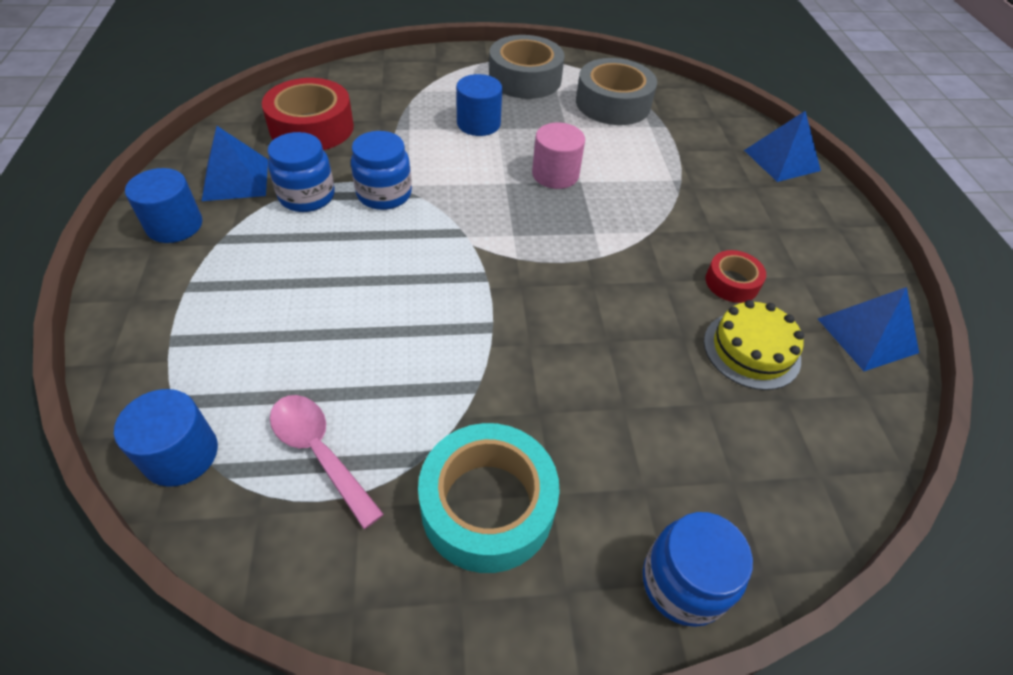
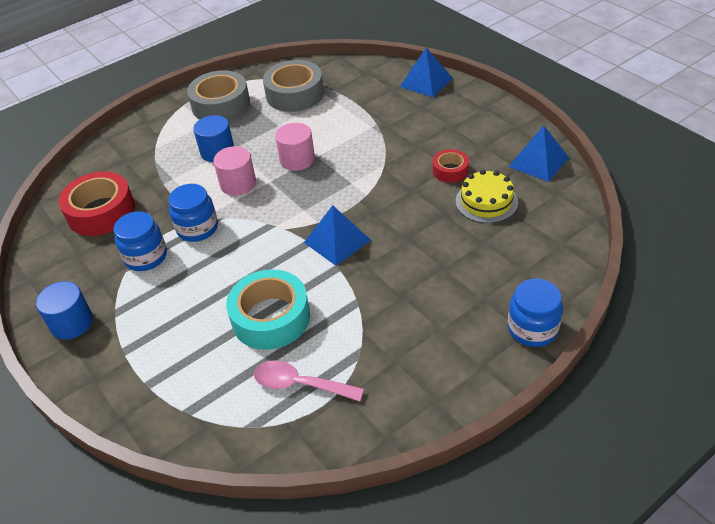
camera: 25 degrees left, 5 degrees down
(181, 454) = (220, 433): blue cylinder -> none
(236, 179) = (83, 273): blue pyramid -> blue pyramid (337, 241)
(469, 168) = (238, 184): none -> pink cylinder
(487, 505) = (413, 354): turquoise tape -> turquoise tape (271, 317)

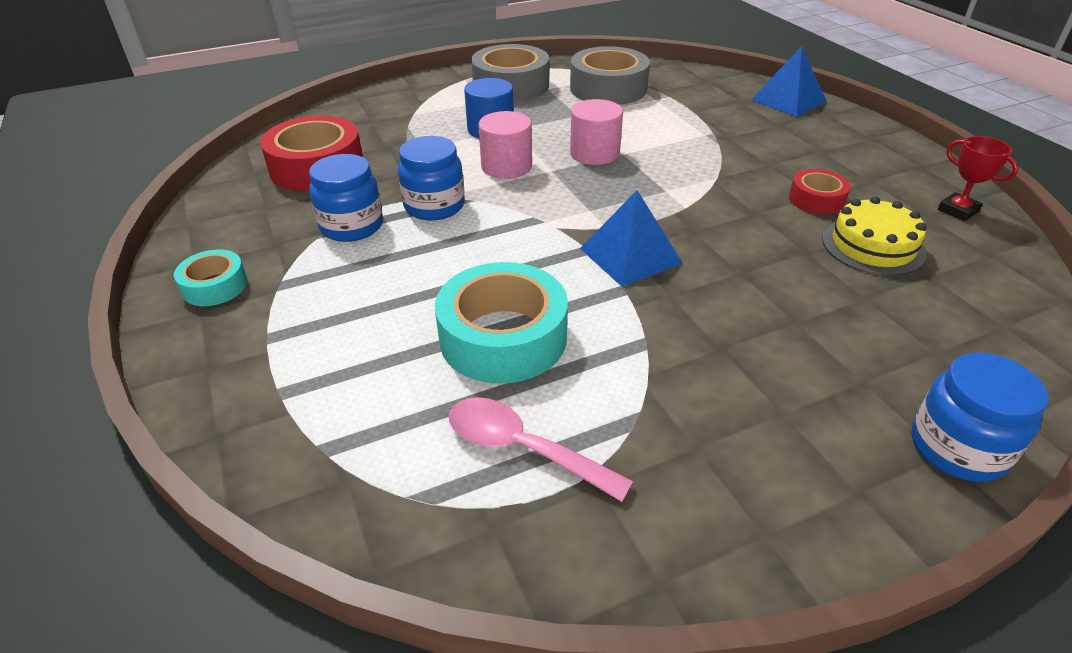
camera: 10 degrees right, 5 degrees down
(72, 323) = (215, 286): blue cylinder -> turquoise tape
(538, 162) = (958, 210): blue pyramid -> red trophy

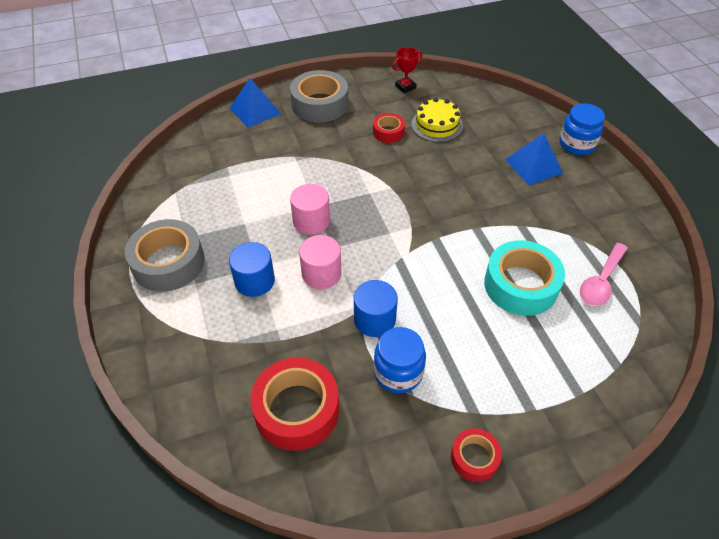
camera: 85 degrees left, 10 degrees up
(215, 286) = (474, 458): turquoise tape -> red tape
(434, 206) = (374, 319): blue jar -> blue cylinder
(608, 88) = (199, 199): grey tape -> grey tape (320, 104)
(630, 255) = (442, 220): blue pyramid -> blue pyramid (533, 166)

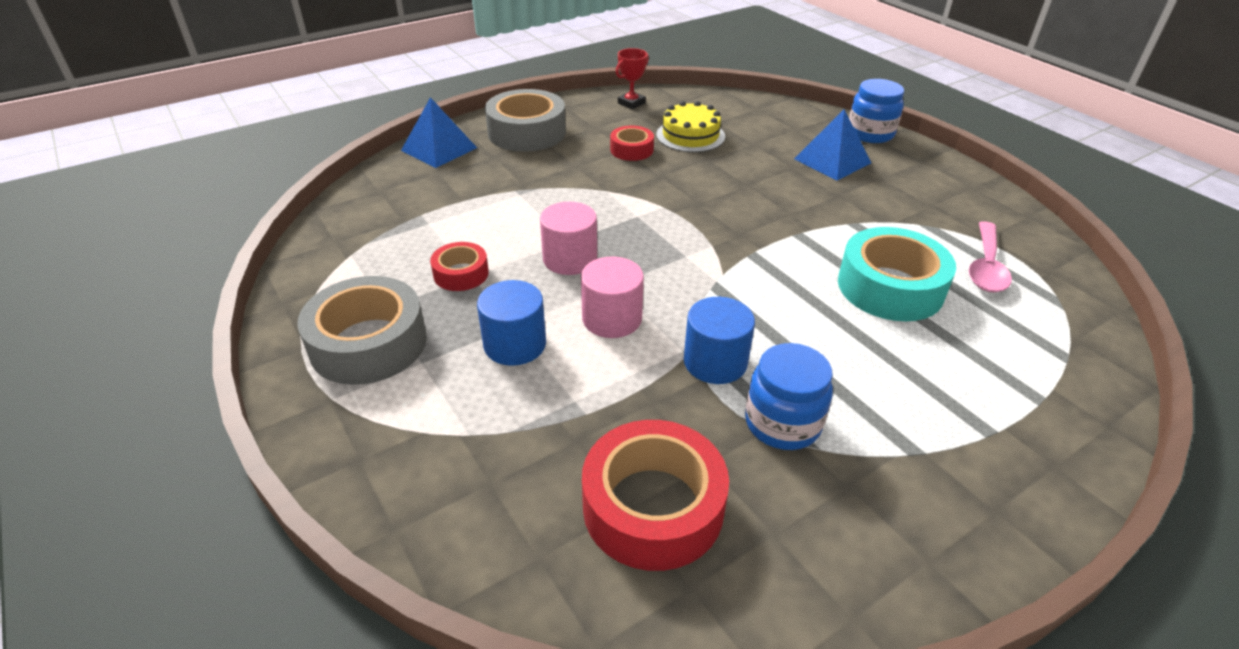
camera: 15 degrees left, 10 degrees down
(474, 458) = (952, 515): red tape -> red tape (461, 274)

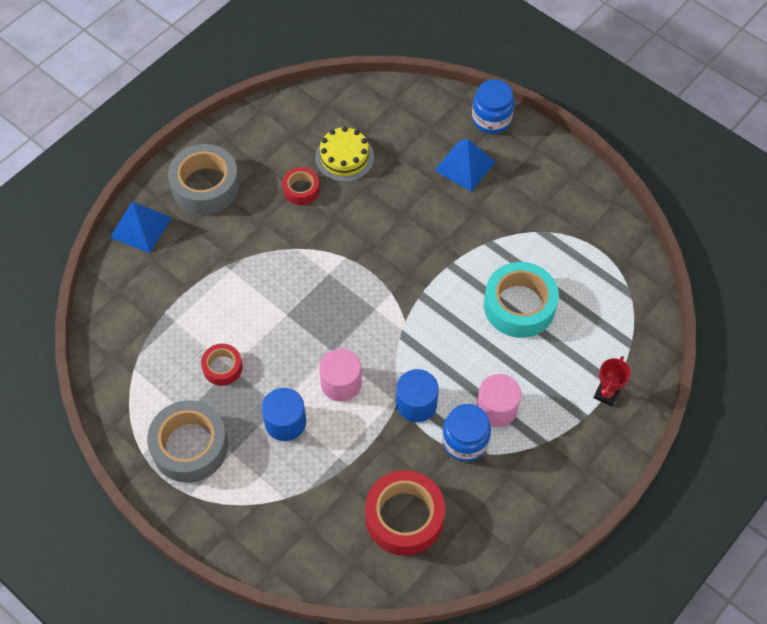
camera: 15 degrees left, 20 degrees up
(570, 259) = (294, 333): pink cylinder -> pink cylinder (496, 408)
(631, 103) = (281, 120): red trophy -> red trophy (606, 394)
(986, 267) = (583, 268): pink spoon -> none

